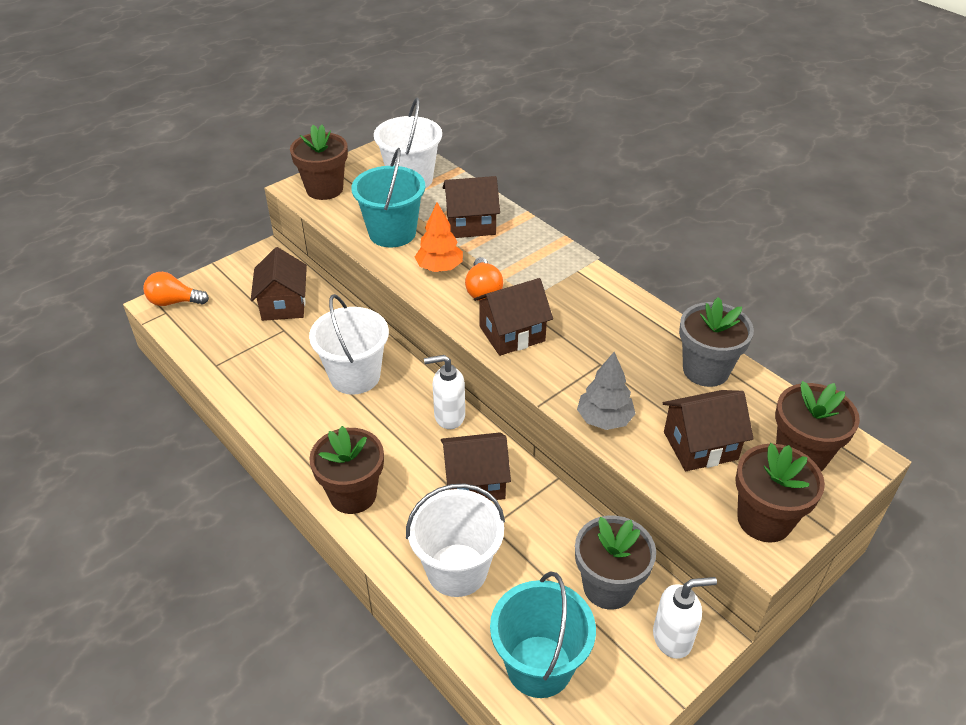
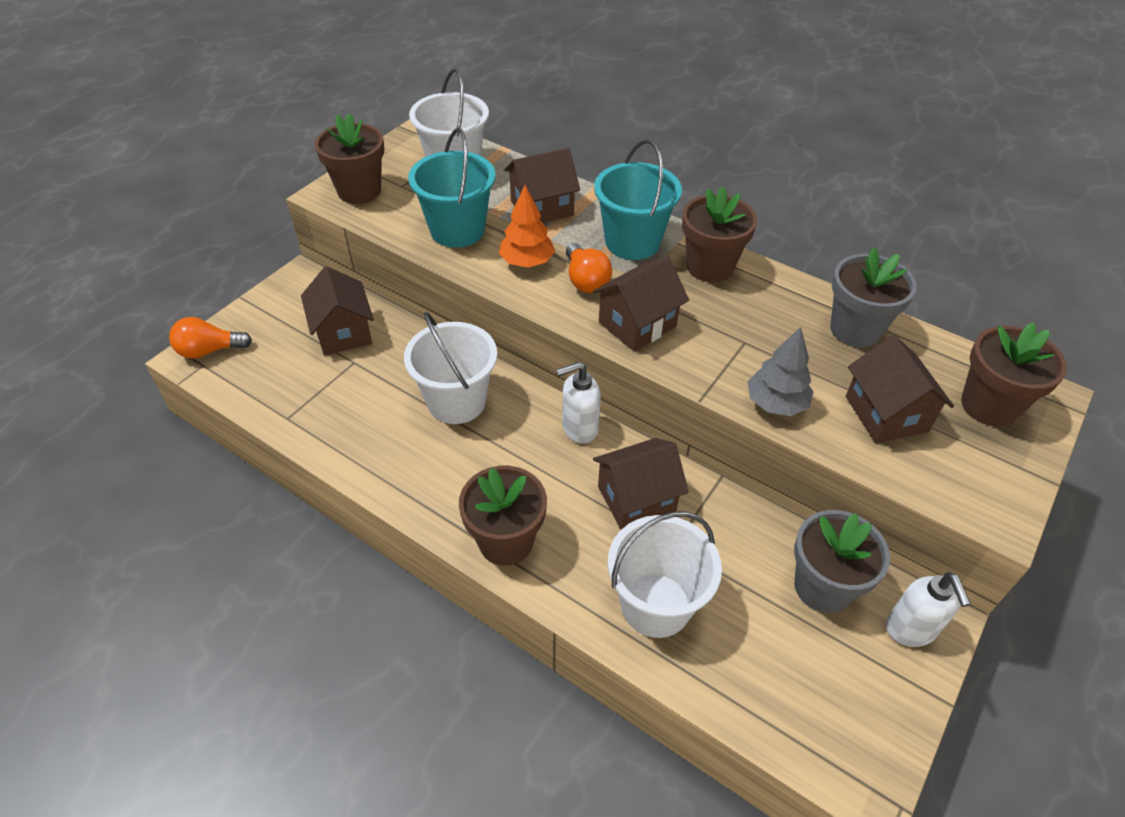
camera: 15 degrees left, 5 degrees up
(539, 666) = (787, 696): turquoise bucket -> turquoise bucket (632, 242)
(673, 638) = (910, 629): white soap dispenser -> white soap dispenser turned 105 degrees clockwise
(700, 446) = (886, 414): brown house -> brown house turned 75 degrees counterclockwise
(764, 520) = (985, 483): brown flower pot -> brown flower pot (710, 267)

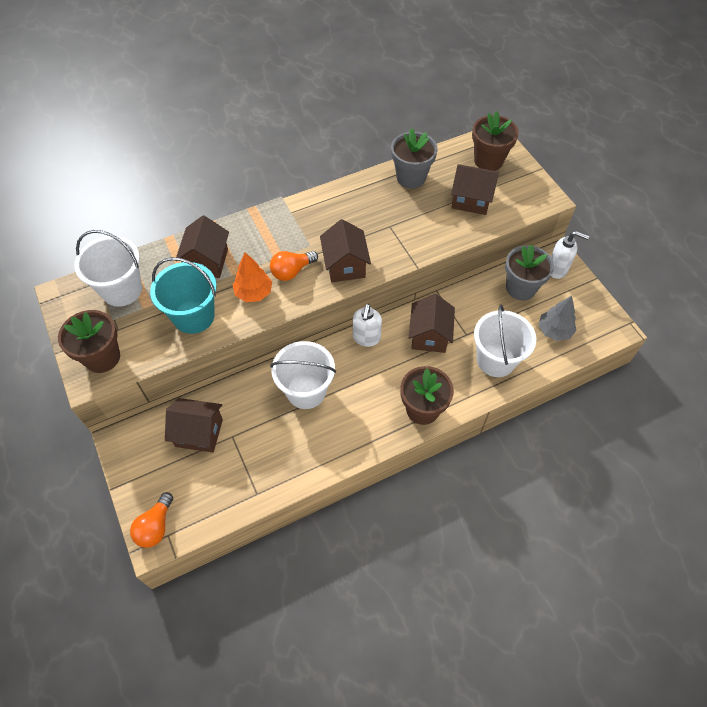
camera: 60 degrees left, 10 degrees up
(585, 280) = (292, 271): orange light bulb -> orange light bulb turned 135 degrees clockwise
(632, 242) = (275, 233): turquoise bucket -> none
(710, 267) = (322, 209): brown flower pot -> none
(775, 403) = (439, 237): grey tree -> grey tree (554, 331)

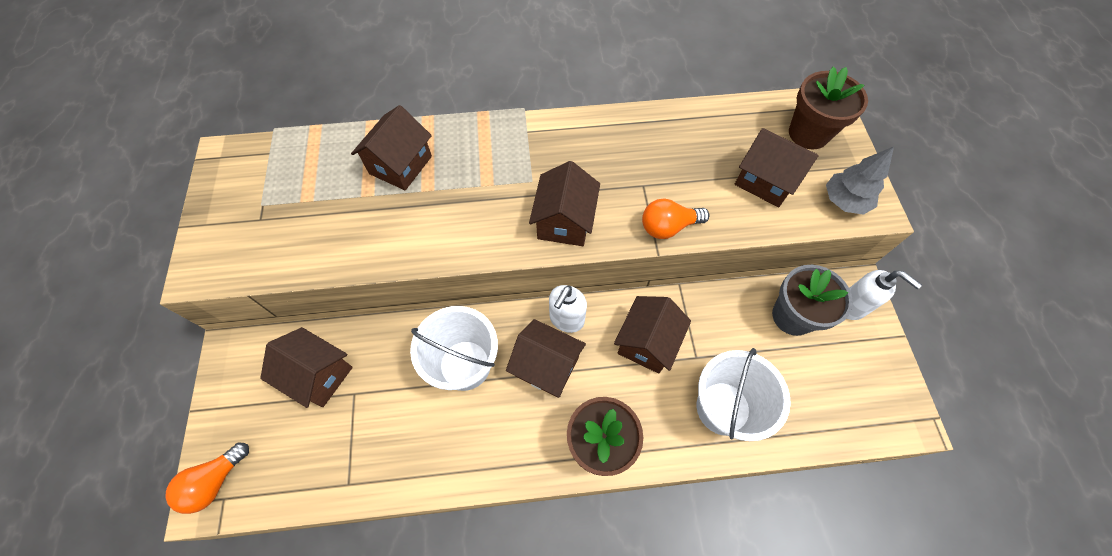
camera: 20 degrees right, 5 degrees up
(102, 357) = (225, 250): brown flower pot -> none
(122, 290) = (289, 171): white bucket -> none
(194, 316) = (352, 231): turquoise bucket -> none
(253, 293) = (436, 223): orange tree -> none
(292, 271) = (495, 209): orange light bulb -> orange light bulb (668, 227)
(365, 373) = (546, 366): none -> brown house
(411, 177) = (696, 128): grey flower pot -> none
(554, 331) = (819, 393): grey tree -> grey tree (844, 201)

